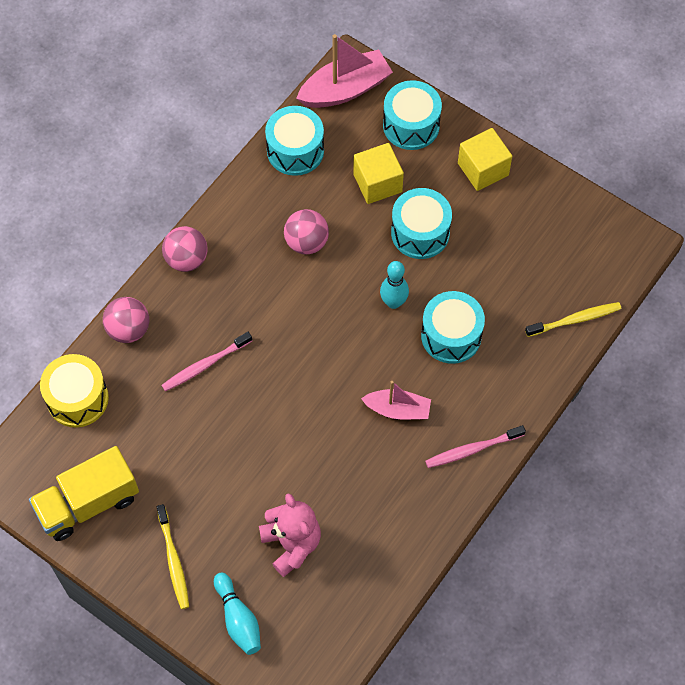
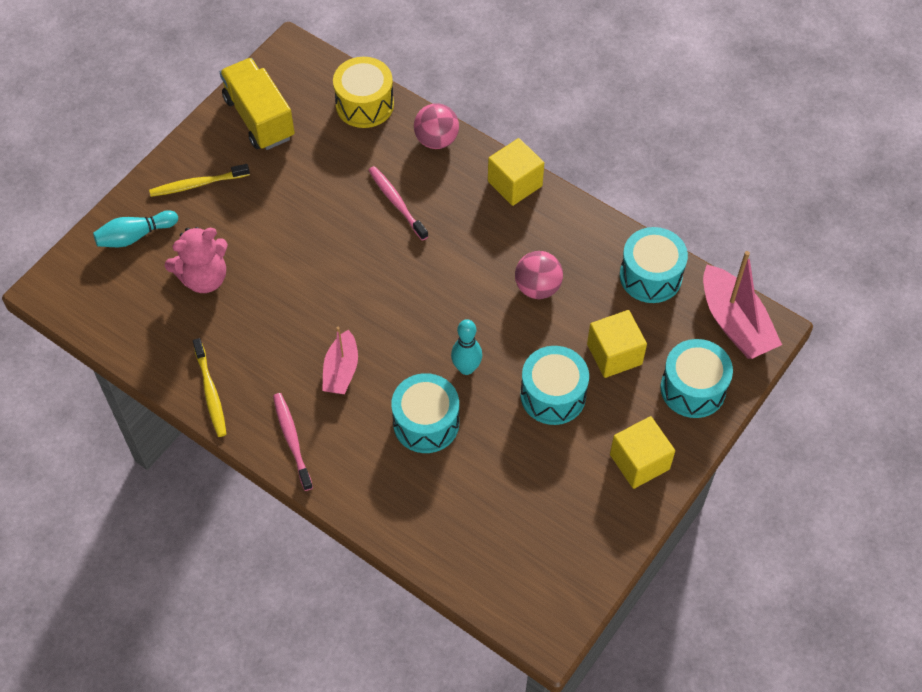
camera: 90 degrees right, 5 degrees down
(186, 259) = (515, 183): pink ball -> yellow cube
(574, 320) = (444, 551): yellow toothbrush -> yellow toothbrush (210, 392)

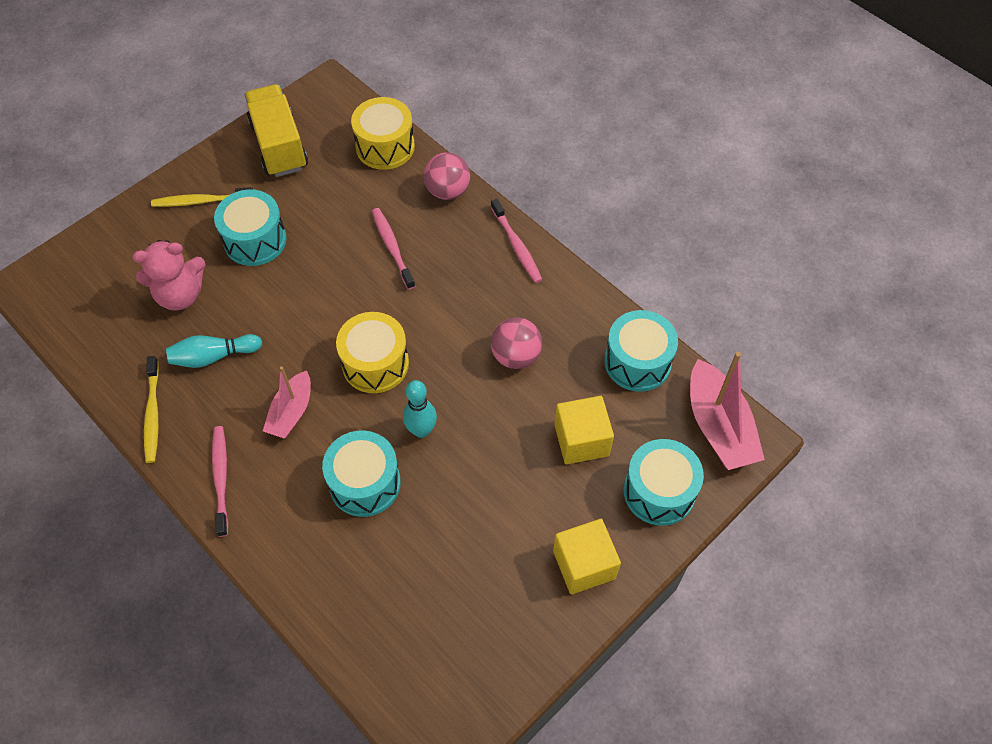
camera: 10 degrees right, 0 degrees up
(135, 236) = (125, 243): turquoise bowling pin -> turquoise bowling pin (213, 356)
(408, 314) = (375, 363): none -> yellow drum
(515, 183) = (516, 245): yellow cube -> pink toothbrush
(553, 395) = (506, 474): turquoise drum -> turquoise drum (255, 240)

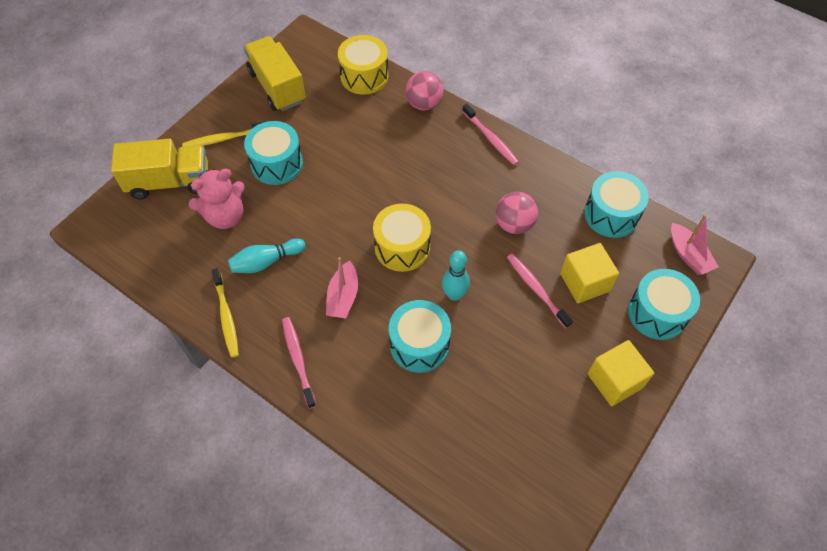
camera: 10 degrees left, 0 degrees up
(127, 244) = (169, 182): none -> yellow truck
(392, 248) = (391, 154): pink toothbrush -> pink toothbrush (536, 290)
(718, 426) = (688, 255): pink boat -> pink boat, size x0.63

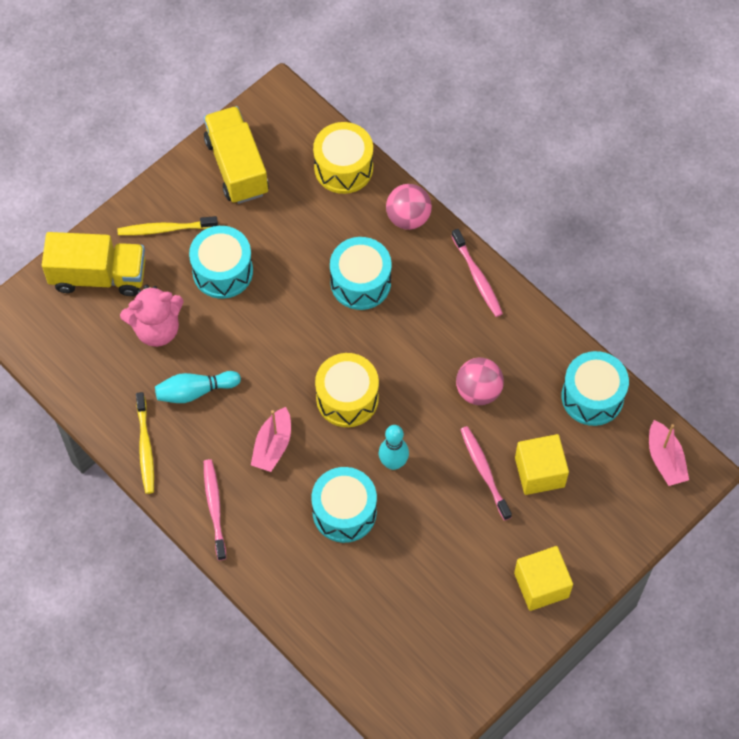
camera: 10 degrees right, 5 degrees up
(657, 313) = (609, 520): turquoise drum -> turquoise drum (360, 282)

